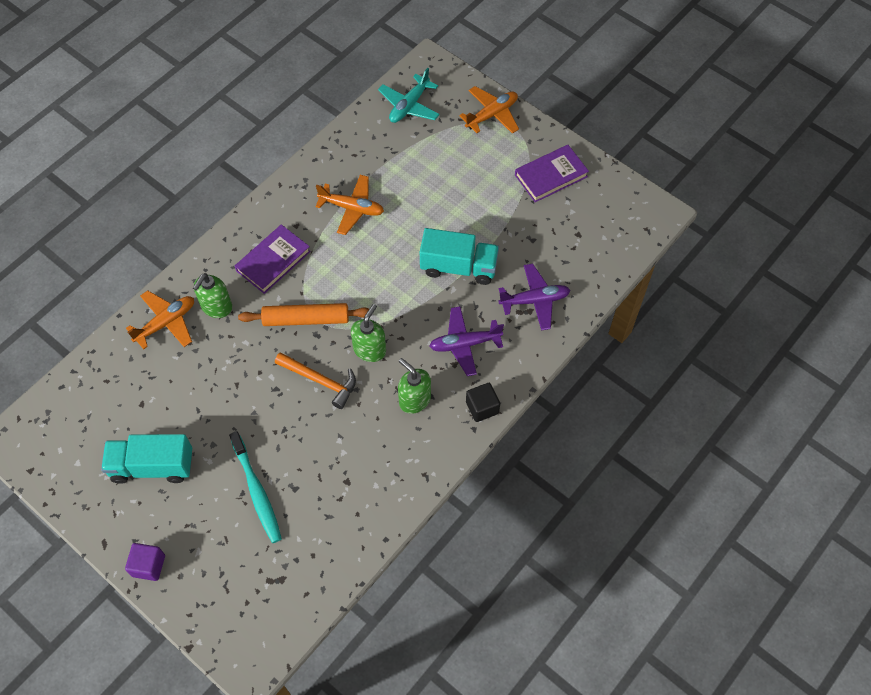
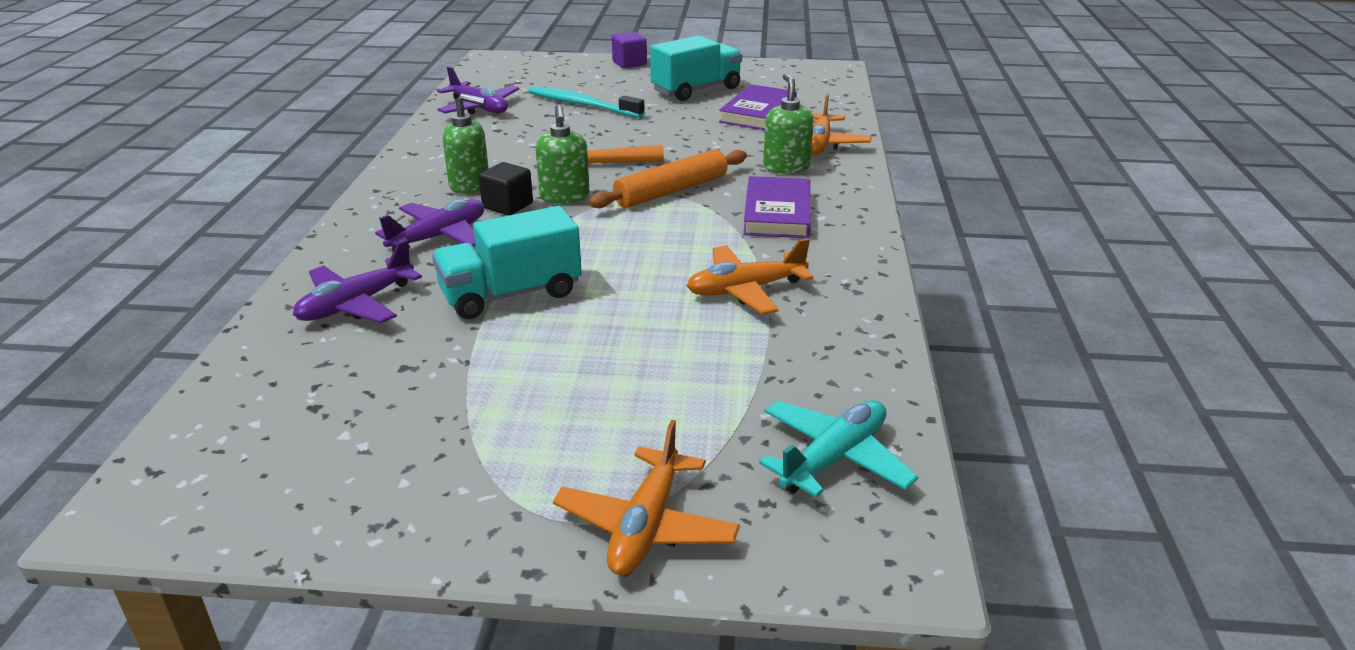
camera: 145 degrees right, 30 degrees down
(334, 536) = (479, 108): none -> purple plane
(409, 106) = (834, 458): turquoise plane -> turquoise plane turned 45 degrees clockwise
(482, 407) = (375, 204): black cube -> black cube (507, 206)
(551, 176) = (424, 472): purple book -> purple book (758, 112)

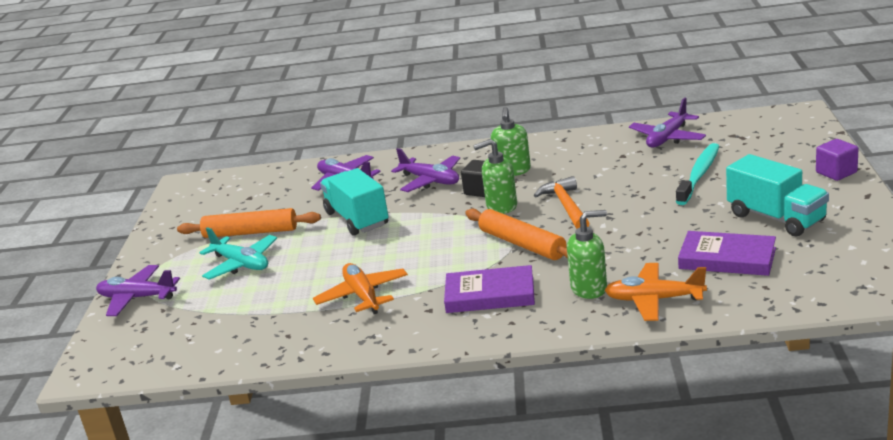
camera: 90 degrees right, 5 degrees down
(471, 397) = (250, 232): none -> orange rolling pin
(646, 526) = (137, 298): orange plane -> purple plane
(834, 458) = (173, 346): turquoise plane -> turquoise plane (241, 264)

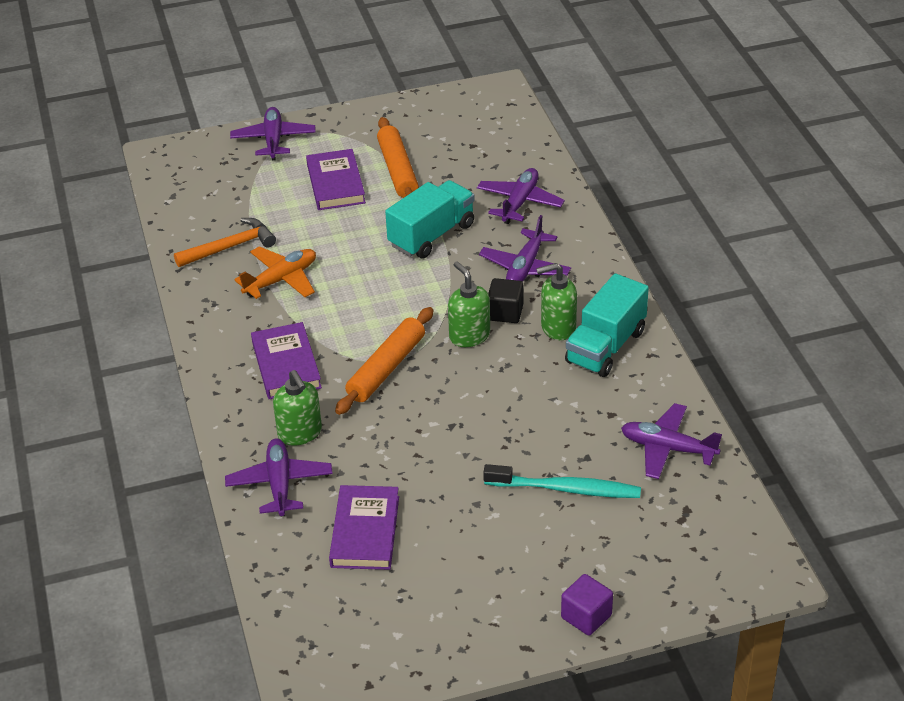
camera: 70 degrees right, 15 degrees up
(241, 264) = (336, 184): turquoise plane -> purple book
(566, 206) = (473, 387): orange hammer -> orange hammer (230, 247)
(654, 300) = (280, 484): orange plane -> purple plane
(776, 218) = (460, 566): turquoise truck -> turquoise truck (606, 347)

